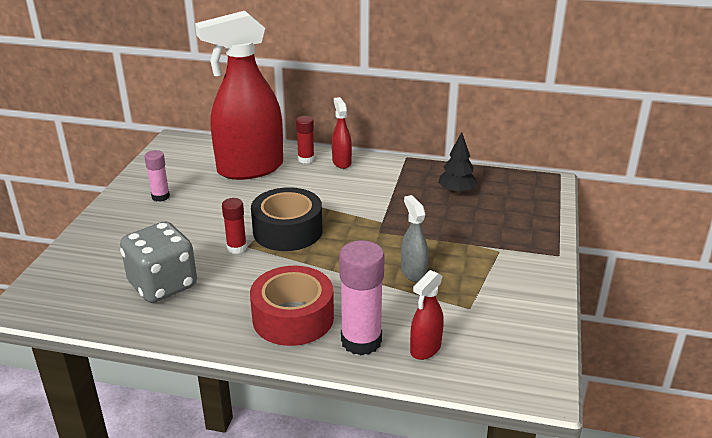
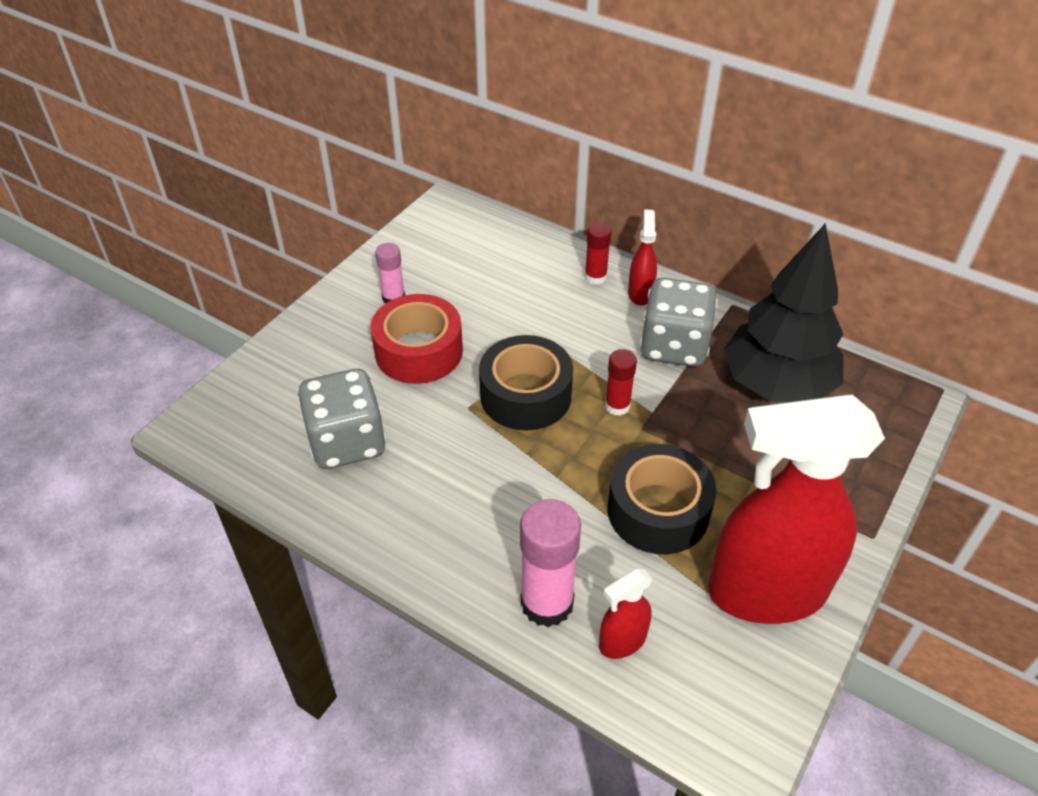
camera: 20 degrees right, 15 degrees up
(236, 248) = (453, 406): red glue stick -> red glue stick (617, 406)
(249, 169) = (517, 277): red spray bottle -> red spray bottle (765, 592)
(293, 318) = (478, 540): red tape -> red tape (419, 351)
(379, 185) = (674, 346): none -> grey dice
(413, 273) = (658, 511): grey spray bottle -> black tape
(456, 192) = (776, 385): black tree -> black tree, size x2.13

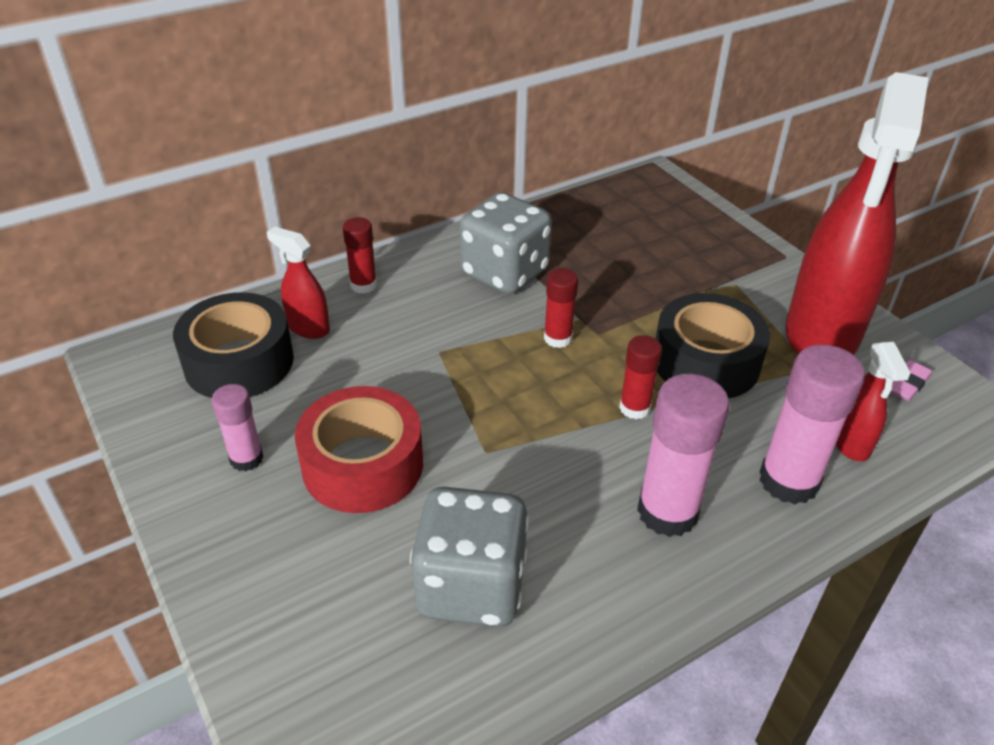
camera: 65 degrees left, 5 degrees down
(468, 530) = (667, 512): none -> pink glue stick
(525, 395) = (499, 398): black tape -> black tape (239, 362)
(568, 478) = (634, 408): none -> red glue stick
(640, 293) = (414, 266): red spray bottle -> red spray bottle (308, 328)
(739, 678) = (907, 384): none -> pink eraser
(776, 385) = (594, 236): black tree -> none

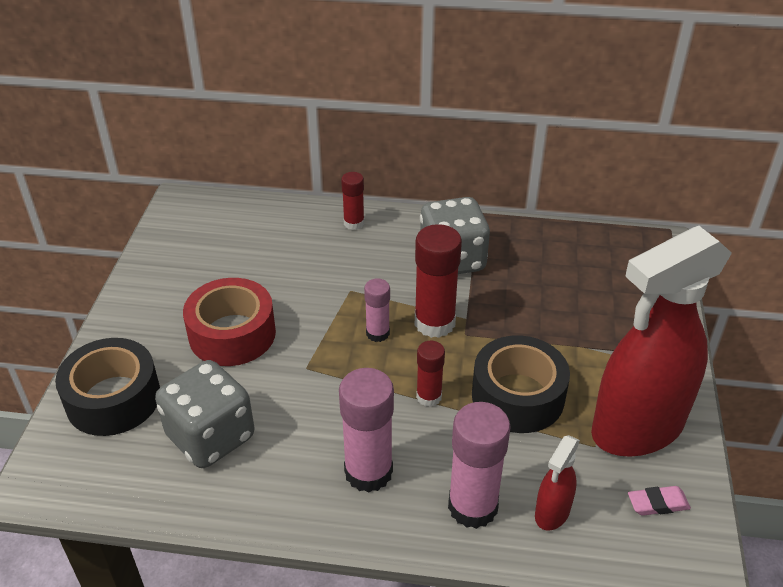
camera: 40 degrees right, 0 degrees up
(239, 362) = (234, 236): black tape -> black tape (113, 398)
(246, 458) = (180, 294): pink glue stick -> pink glue stick (377, 333)
(308, 328) = (292, 234): red spray bottle -> none
(558, 338) = (434, 323): red glue stick -> red glue stick, size x1.75

